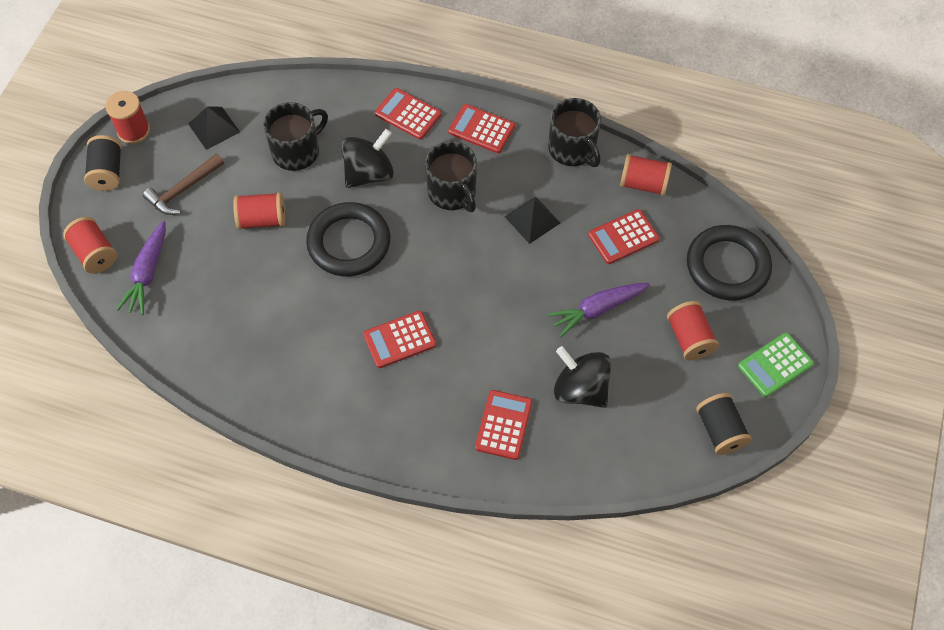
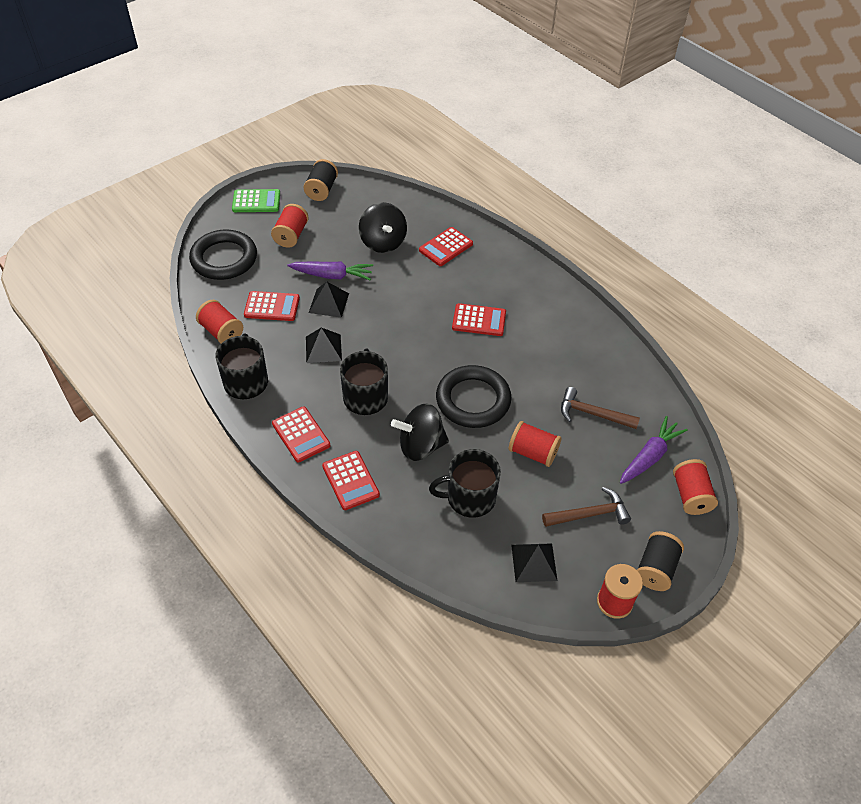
camera: 150 degrees left, 10 degrees down
(223, 290) = (592, 414): none -> brown hammer
(571, 273) = (328, 303): none -> black pyramid

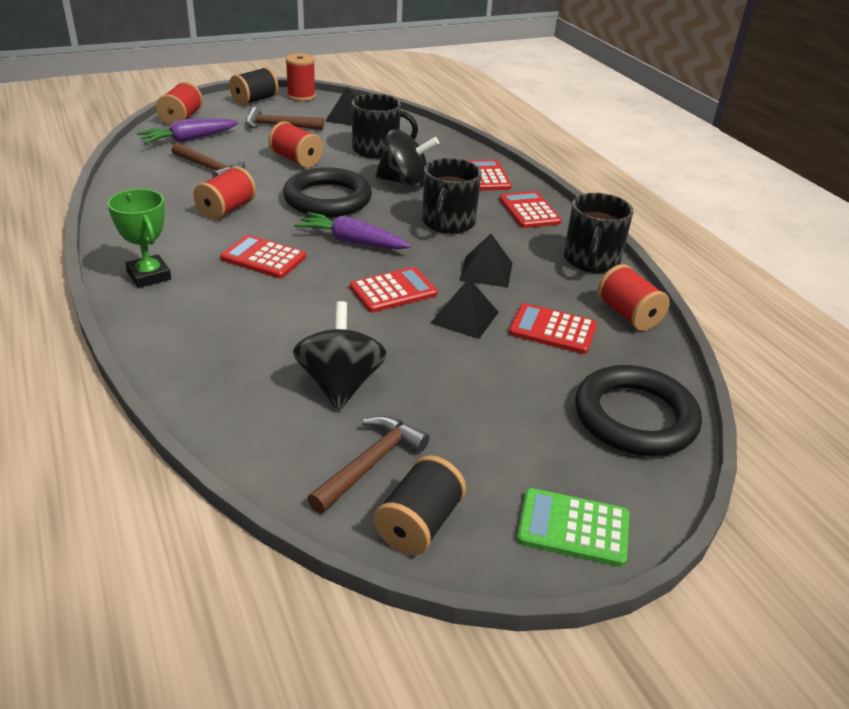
camera: 165 degrees left, 15 degrees down
(291, 235) = (506, 433): red spool -> red spool (226, 209)
(332, 275) = (448, 351): purple carrot -> purple carrot (352, 241)
(351, 208) = (370, 463): none -> brown hammer
(446, 247) = (237, 353): red calculator -> red calculator (393, 291)
(536, 286) = (149, 276): none -> green trophy

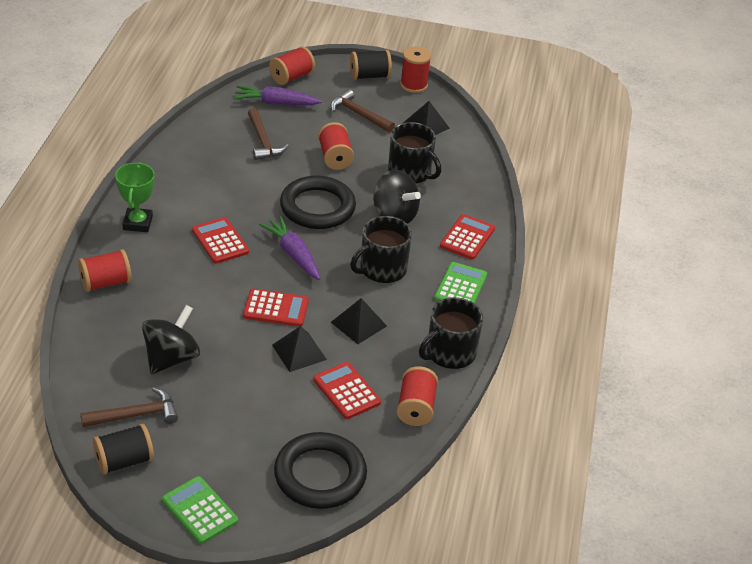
camera: 35 degrees right, 5 degrees up
(226, 209) = (237, 187): red spool -> red spool (105, 282)
(529, 211) = (460, 287): red calculator -> green calculator

